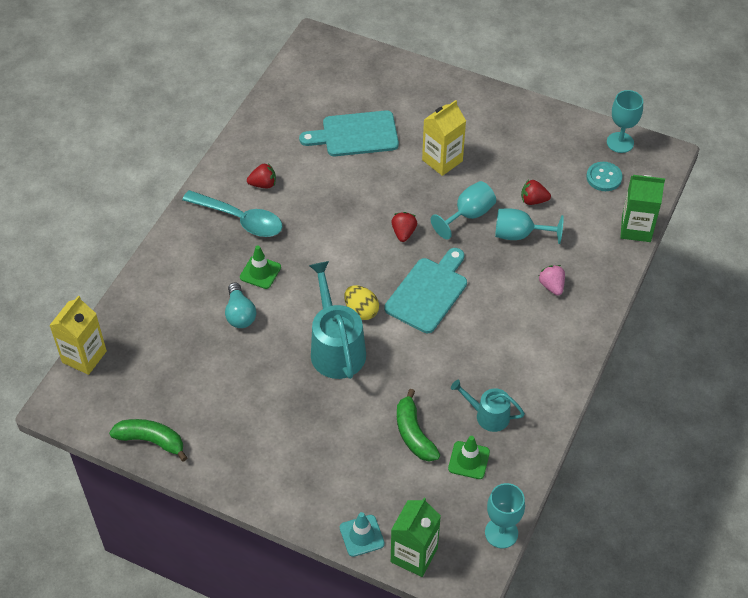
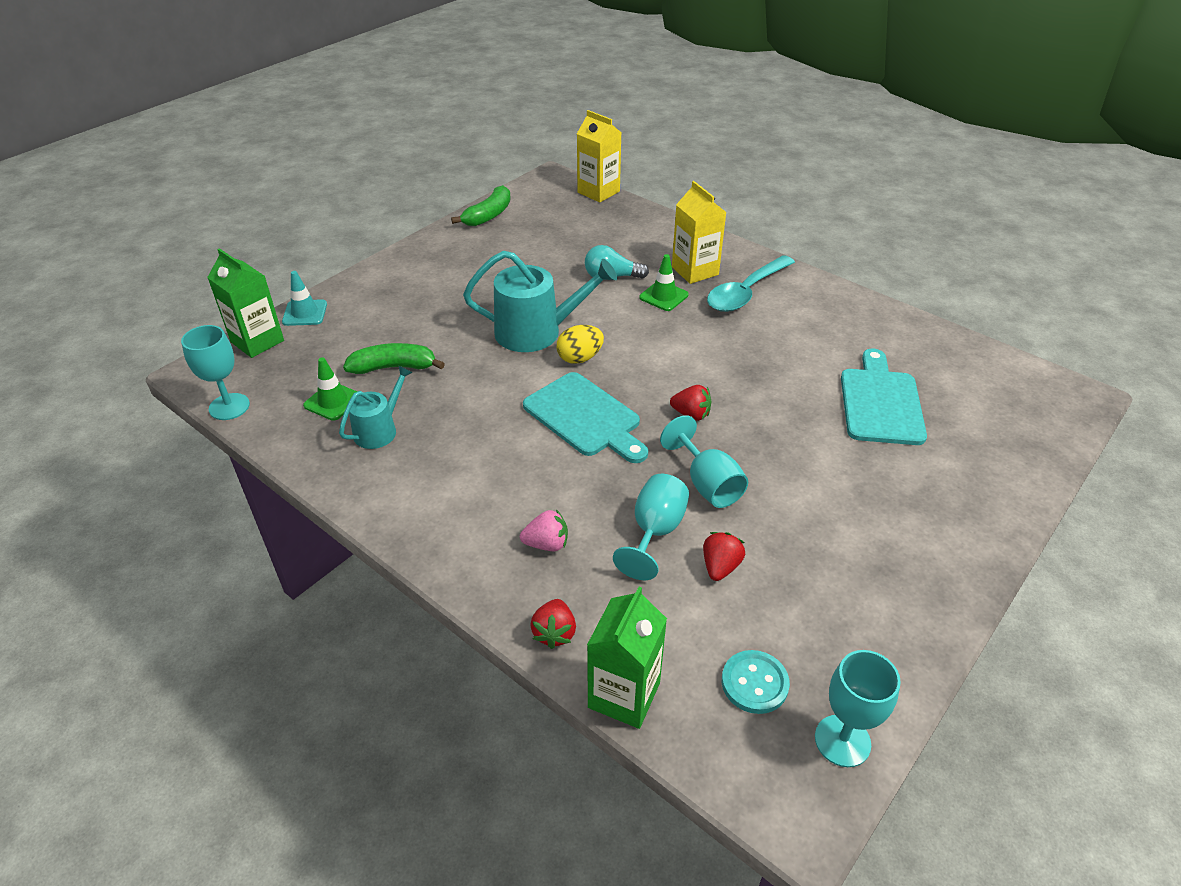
camera: 105 degrees right, 10 degrees down
(263, 184) = (798, 315): red strawberry -> red strawberry (554, 633)
(442, 160) = (821, 479): yellow carton -> yellow carton (695, 271)

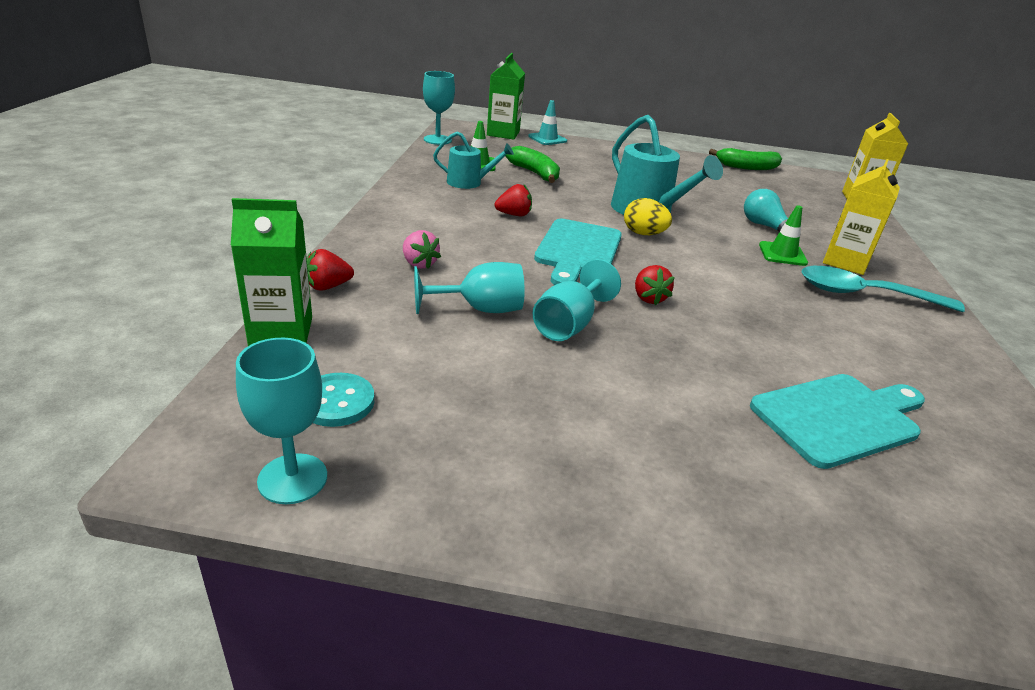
camera: 55 degrees right, 10 degrees down
(720, 566) = (470, 352): red strawberry -> red strawberry (514, 215)

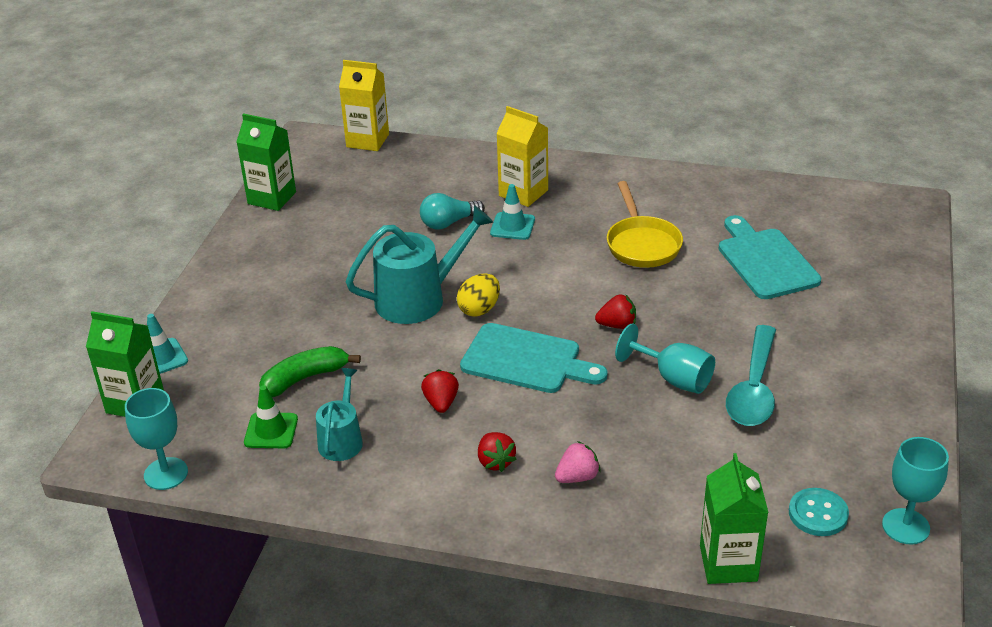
camera: 80 degrees left, 5 degrees up
(328, 286) = (639, 542): red strawberry -> red strawberry (495, 461)
(480, 309) = (659, 433): turquoise goblet -> none
(746, 167) = (272, 198): green banana -> green carton
(782, 254) = (512, 226): green traffic cone -> turquoise traffic cone
(806, 324) = (642, 244): none -> yellow pan
(864, 294) = (585, 199): turquoise spoon -> turquoise spoon (753, 389)

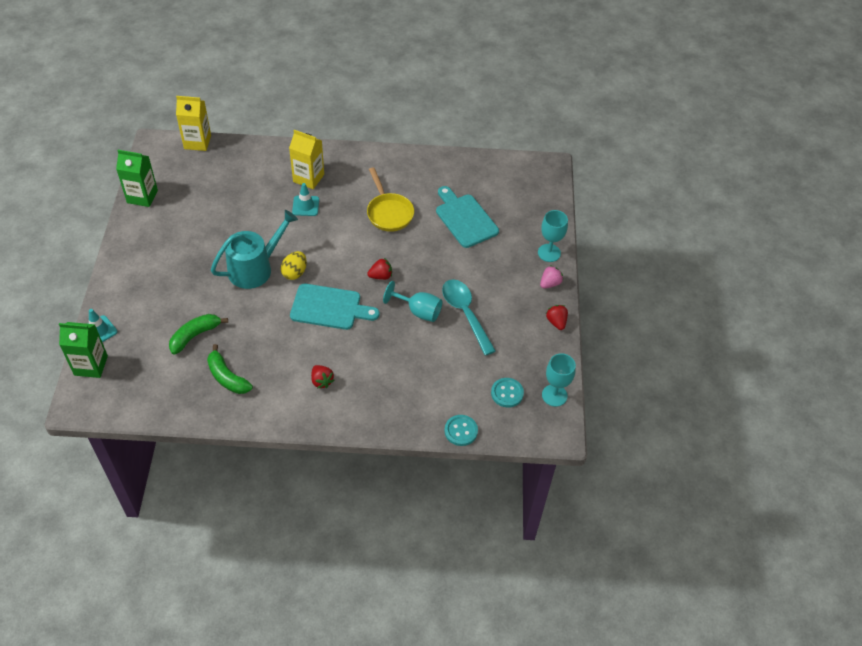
camera: 15 degrees left, 15 degrees up
(166, 474) = (124, 413): turquoise goblet -> turquoise goblet (549, 253)
(271, 431) = (182, 376): green traffic cone -> none
(341, 440) = (227, 377): turquoise watering can -> green banana
(441, 402) = (282, 344): red strawberry -> red strawberry (556, 322)
(448, 223) = (264, 207): turquoise light bulb -> none
(577, 477) = (370, 386): pink strawberry -> pink strawberry (550, 283)
(728, 563) = (461, 431): green carton -> turquoise button
(753, 389) = (465, 313): turquoise spoon -> turquoise spoon turned 150 degrees clockwise

